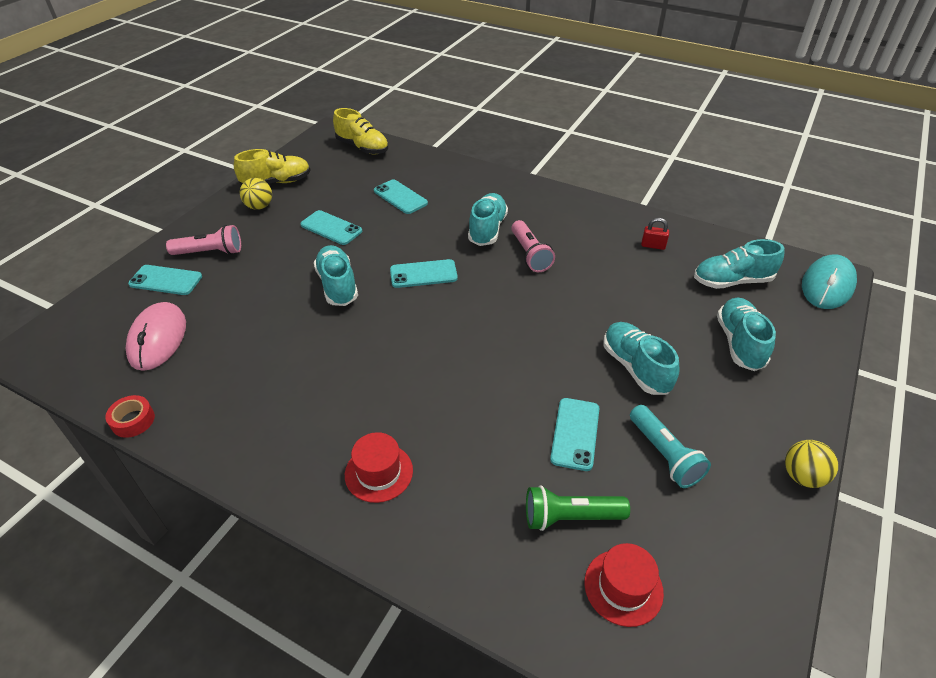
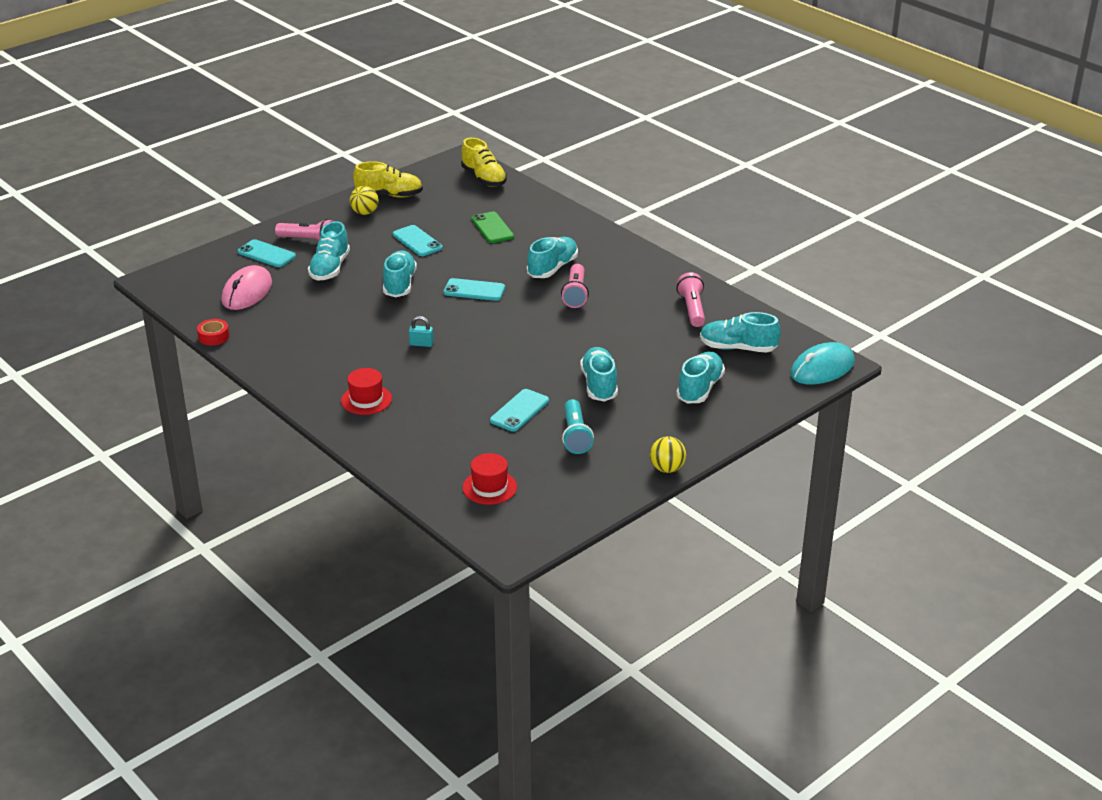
camera: 20 degrees right, 10 degrees down
(248, 283) = (330, 268): none -> turquoise shoe
(400, 197) = (492, 228): turquoise phone -> green phone
(403, 362) = (421, 344): none -> turquoise padlock
(570, 517) = (481, 450): green flashlight -> none
(653, 245) = (692, 309): red padlock -> pink flashlight

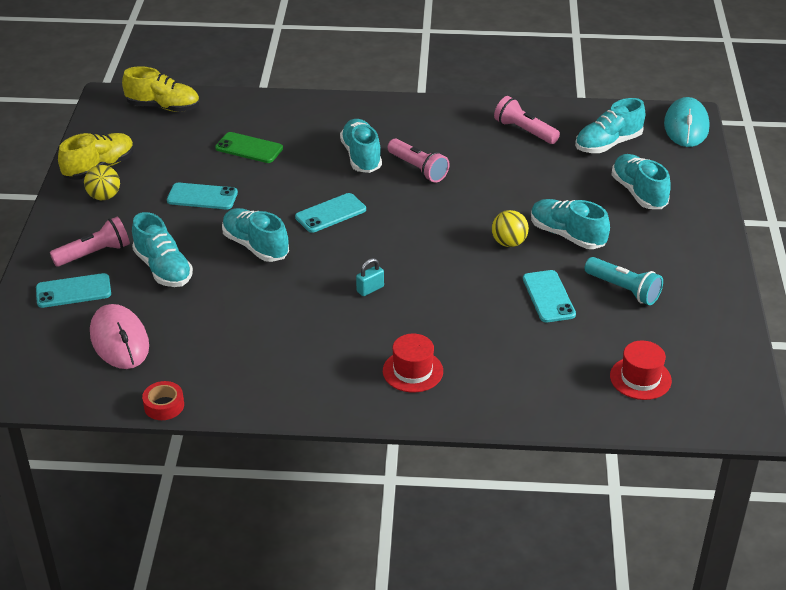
camera: 45 degrees left, 5 degrees up
(667, 469) = (727, 272): yellow ball -> yellow ball (509, 243)

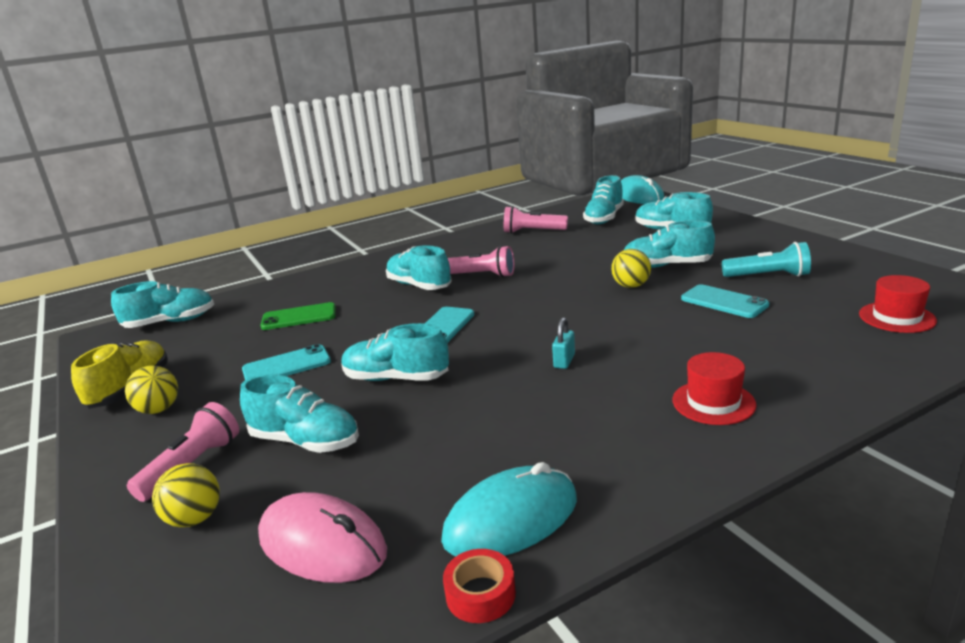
camera: 30 degrees left, 15 degrees down
(73, 291) = (194, 519): turquoise phone -> yellow ball
(163, 107) = (170, 322): yellow shoe -> turquoise shoe
(217, 378) = (511, 519): none -> turquoise mouse

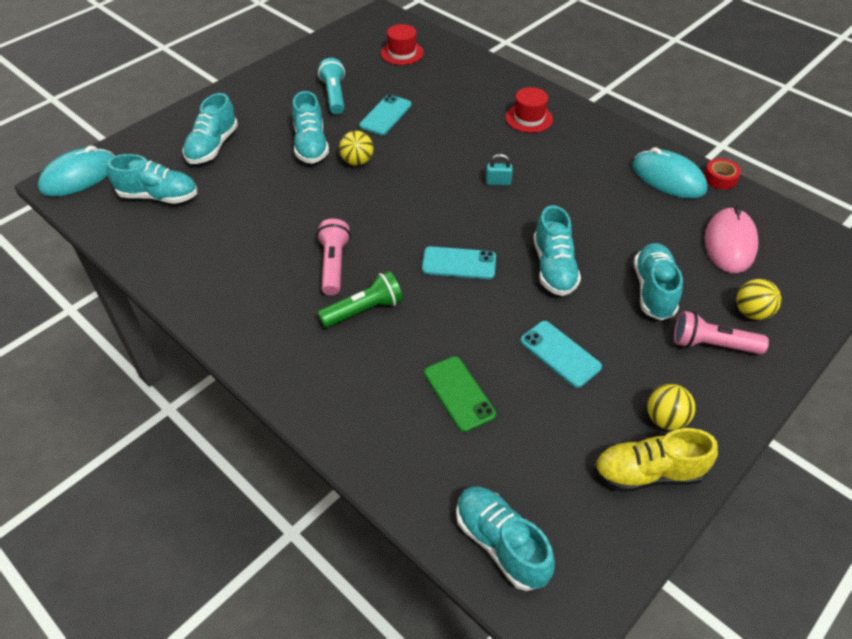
camera: 110 degrees left, 25 degrees up
(419, 286) = (364, 310): turquoise shoe -> green flashlight
(532, 232) = (194, 249): pink flashlight -> none

